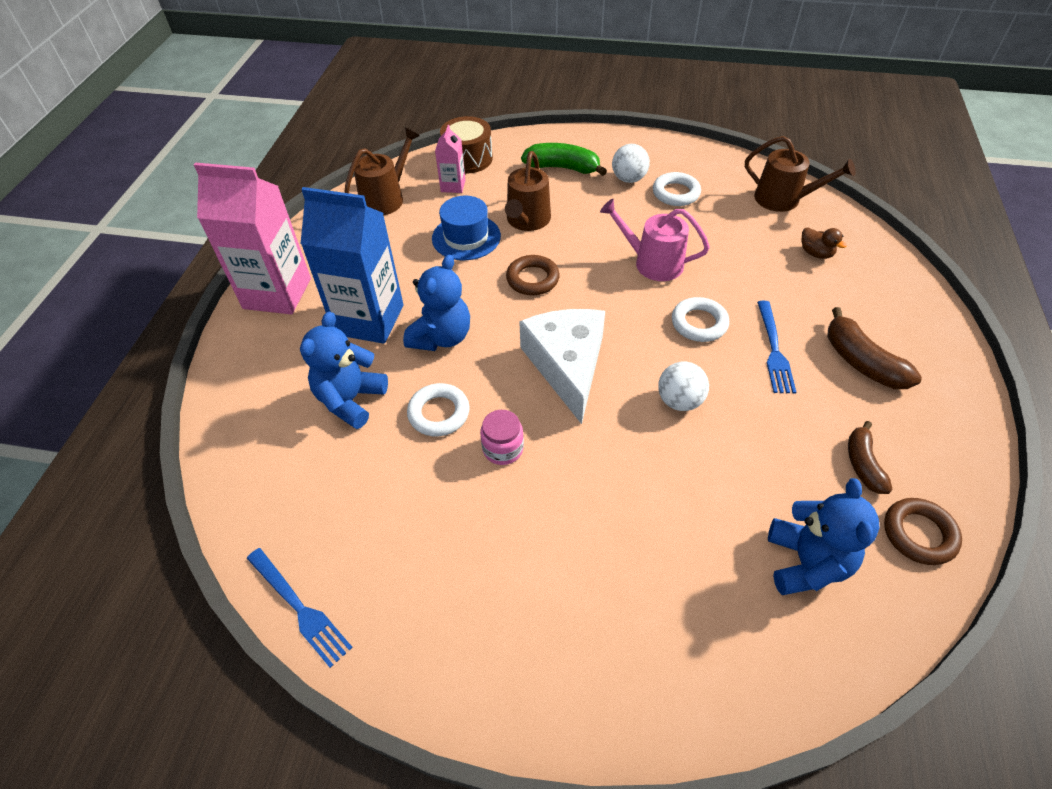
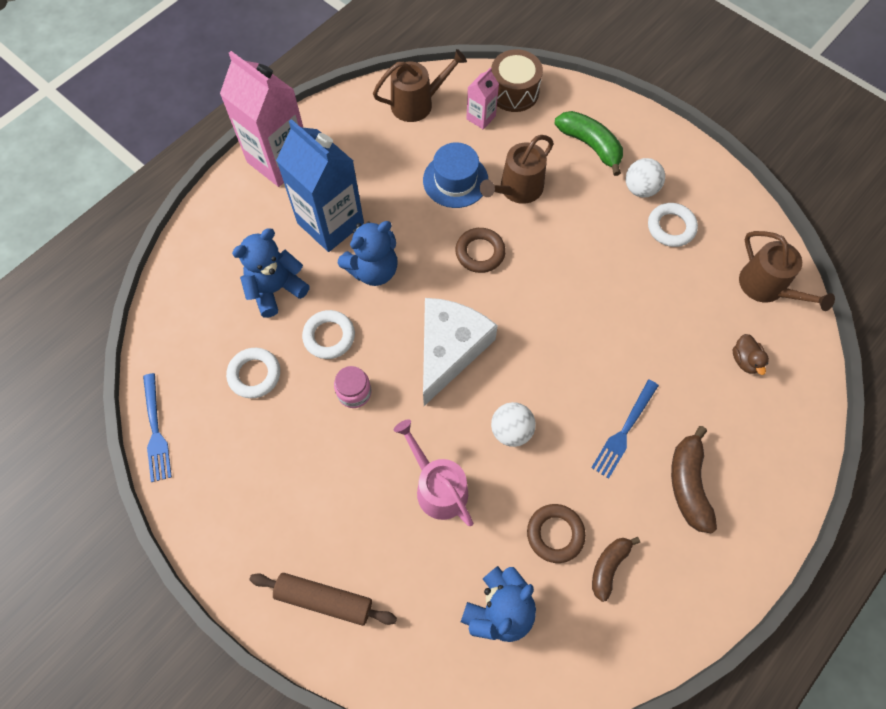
camera: 30 degrees right, 15 degrees up
(627, 668) = (324, 599): none -> brown rolling pin
(652, 263) = (591, 291): pink watering can -> pink watering can (437, 487)
(699, 323) = (583, 371): white ring -> white ring (254, 374)
(919, 534) = (601, 643): brown ring -> brown ring (555, 534)

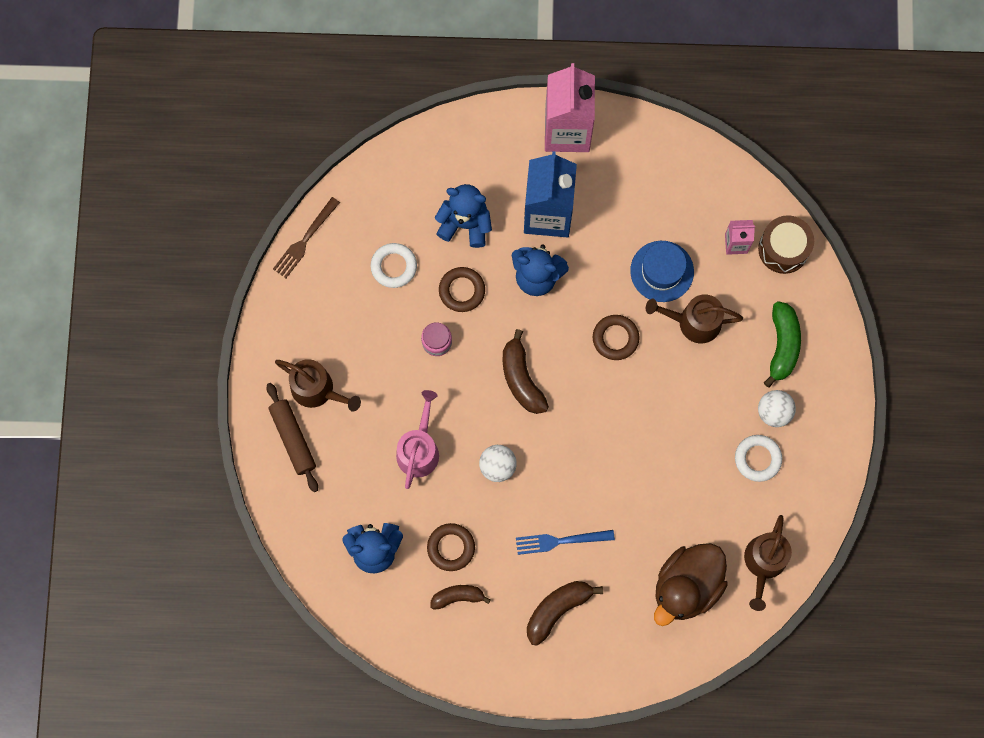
camera: 50 degrees right, 10 degrees up
(156, 431) = (305, 240): blue fork -> brown fork
(329, 336) = (462, 290): white ring -> brown ring
(417, 103) = (706, 185): brown watering can -> brown watering can (317, 390)
(449, 349) = (521, 378): white cheese -> brown banana
(745, 360) = (686, 586): brown duck -> brown duck, size x2.37

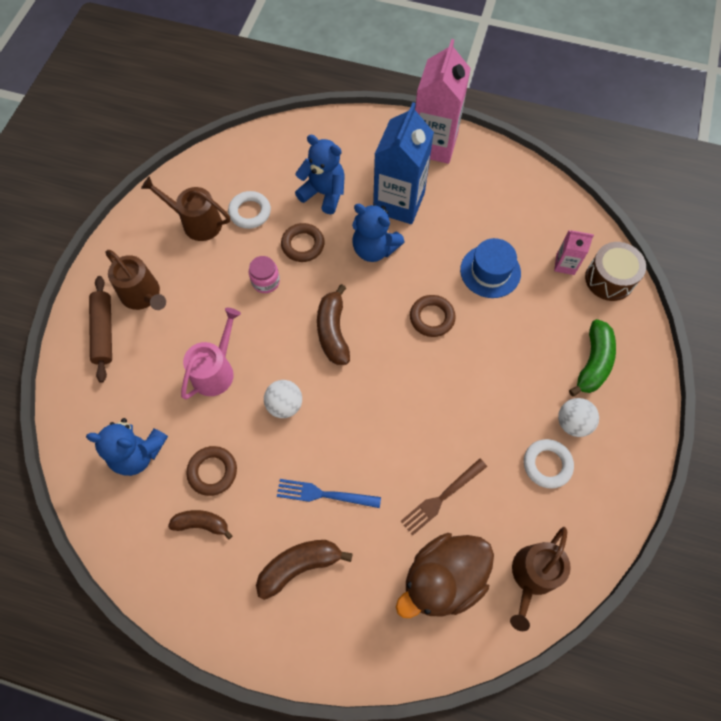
camera: 15 degrees right, 10 degrees down
(305, 240) = (182, 175): brown fork -> brown fork (441, 498)
(694, 322) = (510, 321): brown watering can -> brown watering can (197, 222)

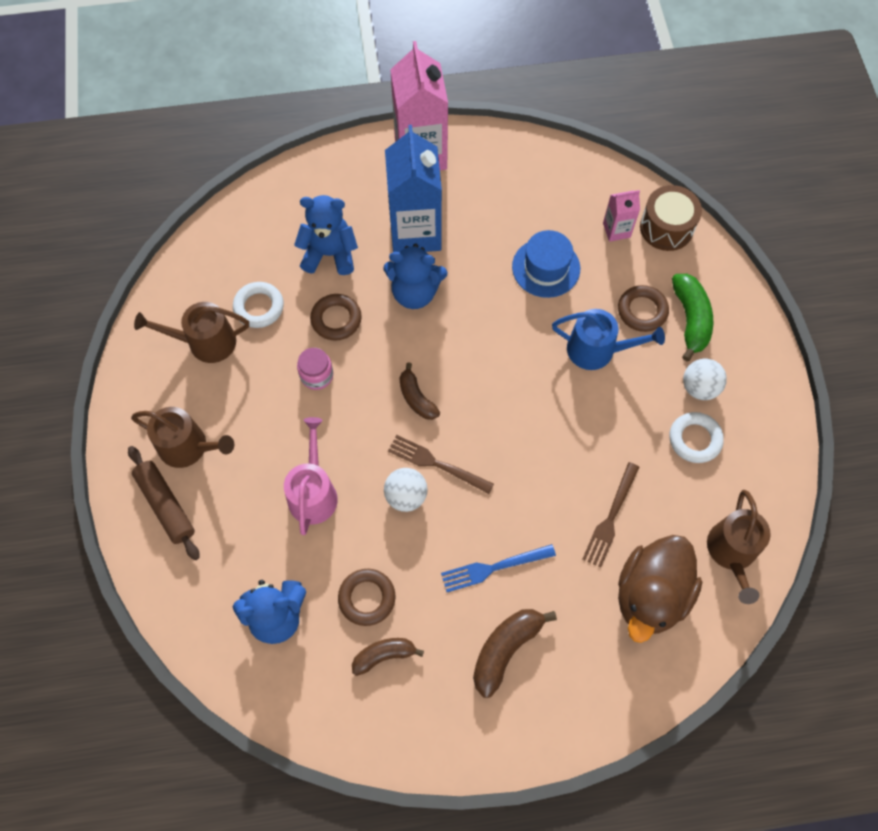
camera: 25 degrees left, 0 degrees up
(321, 390) = (436, 464): none -> brown fork
(333, 331) = (416, 398): brown banana -> brown banana, size x0.66
(432, 318) = (511, 341): brown ring -> brown ring (642, 311)
(499, 355) = (597, 350): none -> blue watering can

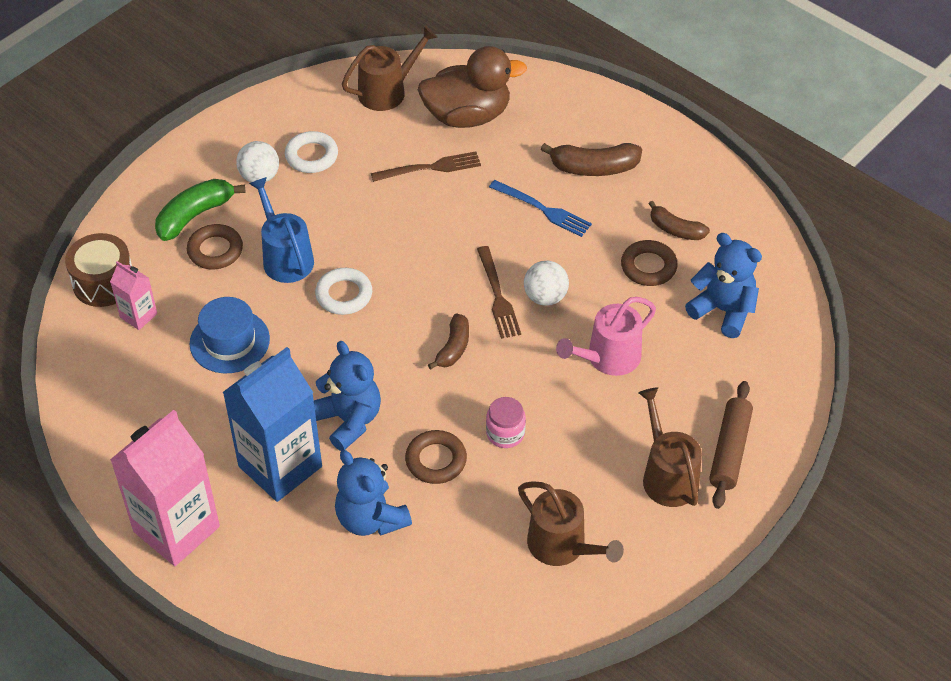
camera: 130 degrees left, 15 degrees down
(259, 307) = (484, 532): white ring -> white ring (344, 295)

